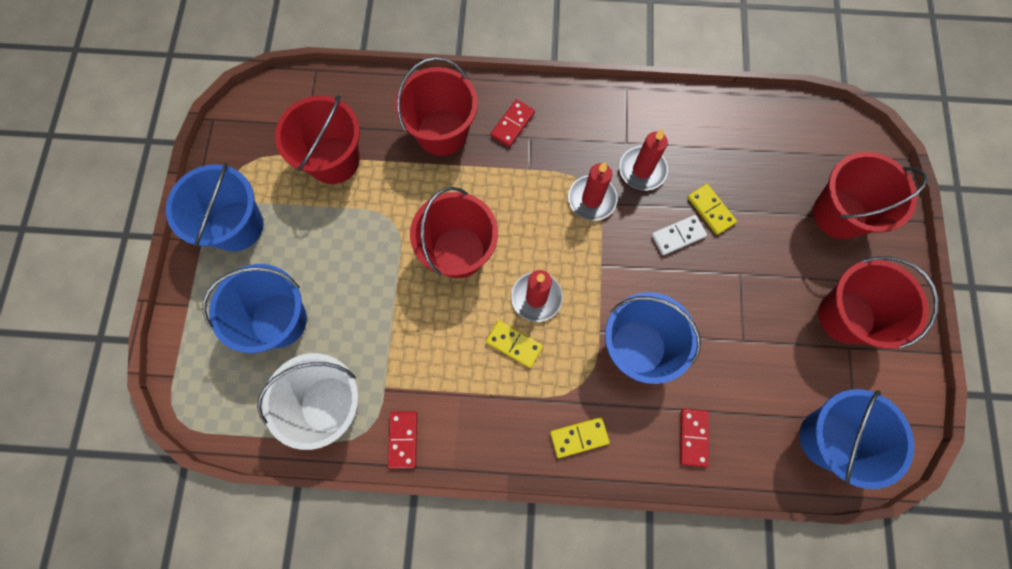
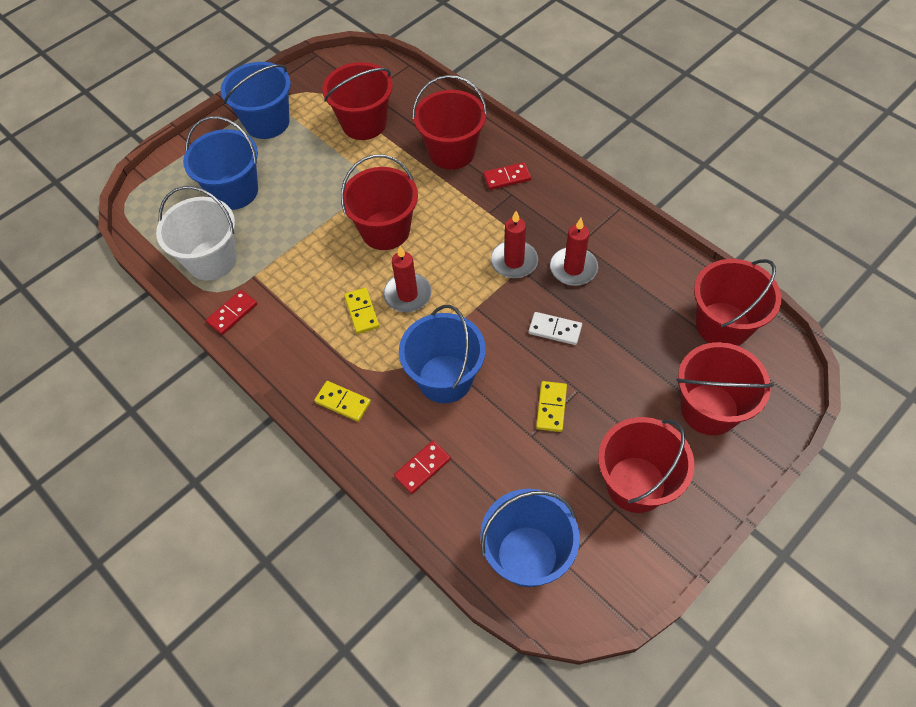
camera: 45 degrees right, 15 degrees down
(710, 210) = (599, 331): yellow domino -> yellow domino (551, 407)
(788, 136) = (722, 325): none -> red bucket

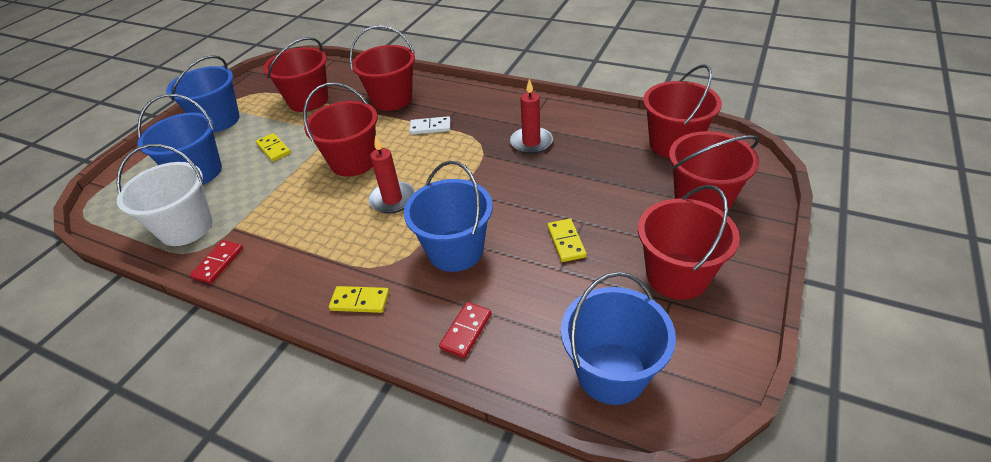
camera: 20 degrees left, 15 degrees down
(362, 312) = (353, 224): yellow domino -> yellow domino (274, 149)
(507, 178) = (446, 103): red domino -> none
(514, 261) = (478, 151): red candle -> none
(555, 330) = (538, 186): white domino -> white domino (430, 127)

